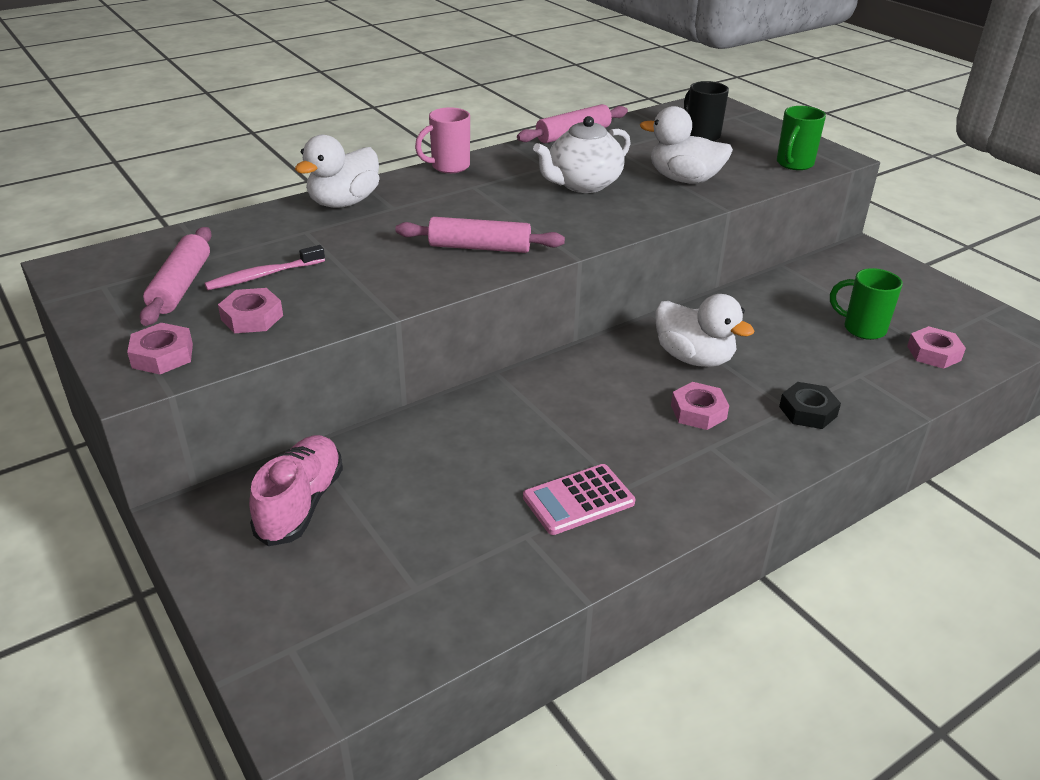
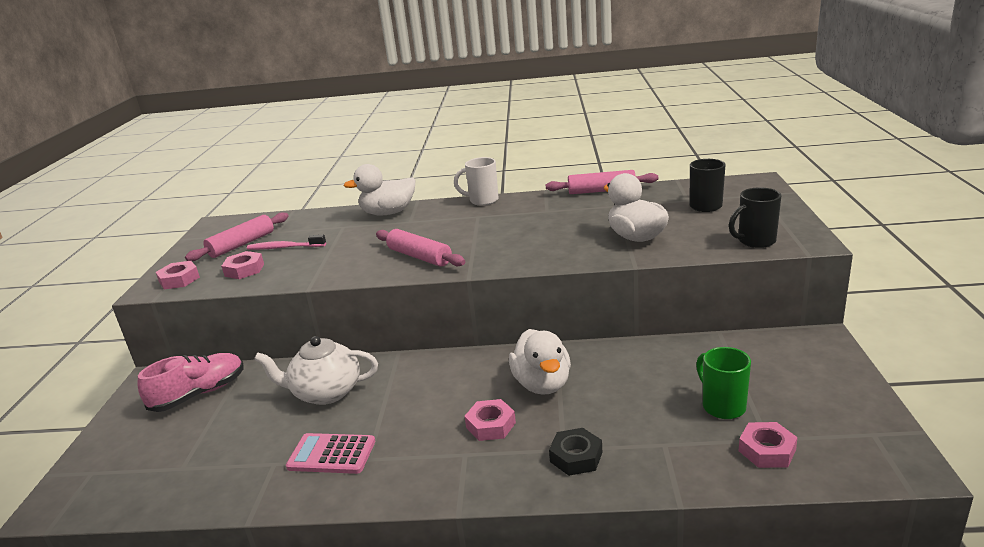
camera: 40 degrees right, 10 degrees down
(449, 167) = (482, 200): pink mug -> white mug
(583, 184) = (552, 227): white teapot -> white teapot (326, 392)
(794, 164) = (755, 241): green mug -> black mug

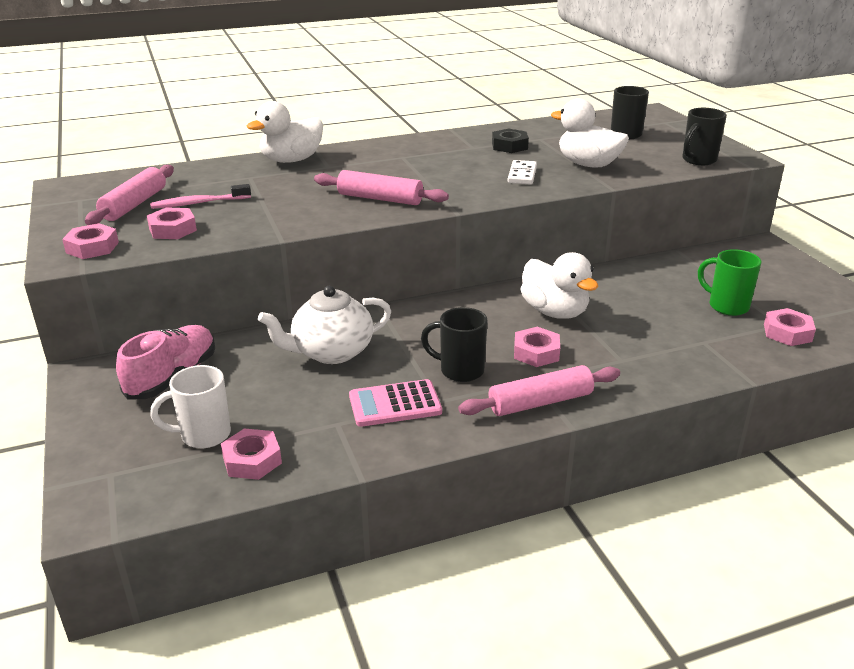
camera: 25 degrees left, 5 degrees up
(187, 484) = (252, 460): none -> pink nut
(410, 431) = (460, 370): none -> black mug
(482, 200) = (391, 142): white mug -> white mug (203, 435)
(563, 243) = (522, 175): none -> white domino
(576, 457) = (638, 364): black nut -> black nut (509, 146)
(601, 191) = (511, 126): pink rolling pin -> pink rolling pin (540, 402)

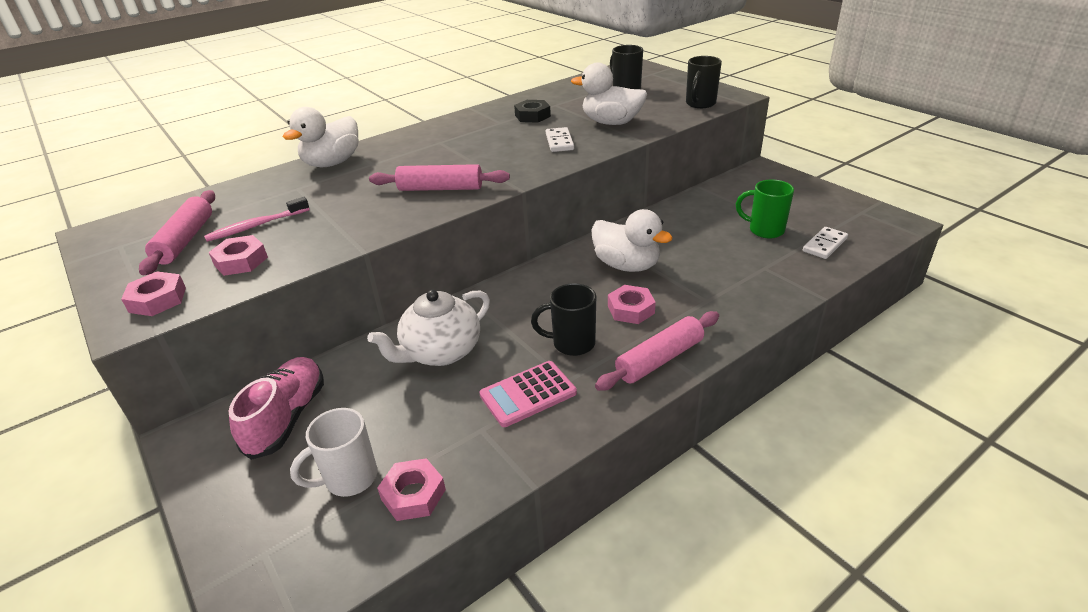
camera: 15 degrees left, 5 degrees up
(787, 333) = (824, 245): pink nut -> white domino

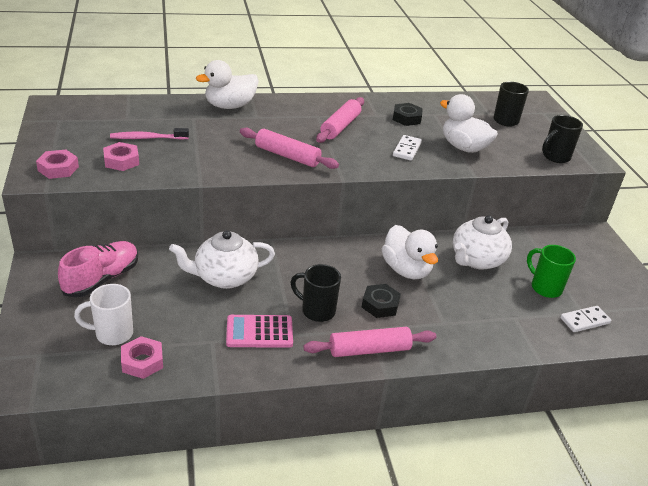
camera: 20 degrees right, 0 degrees up
(185, 240) = (99, 132): pink rolling pin -> pink rolling pin (340, 127)
(631, 309) = (380, 305): pink nut -> black nut
(683, 230) = (476, 260): none -> white teapot

